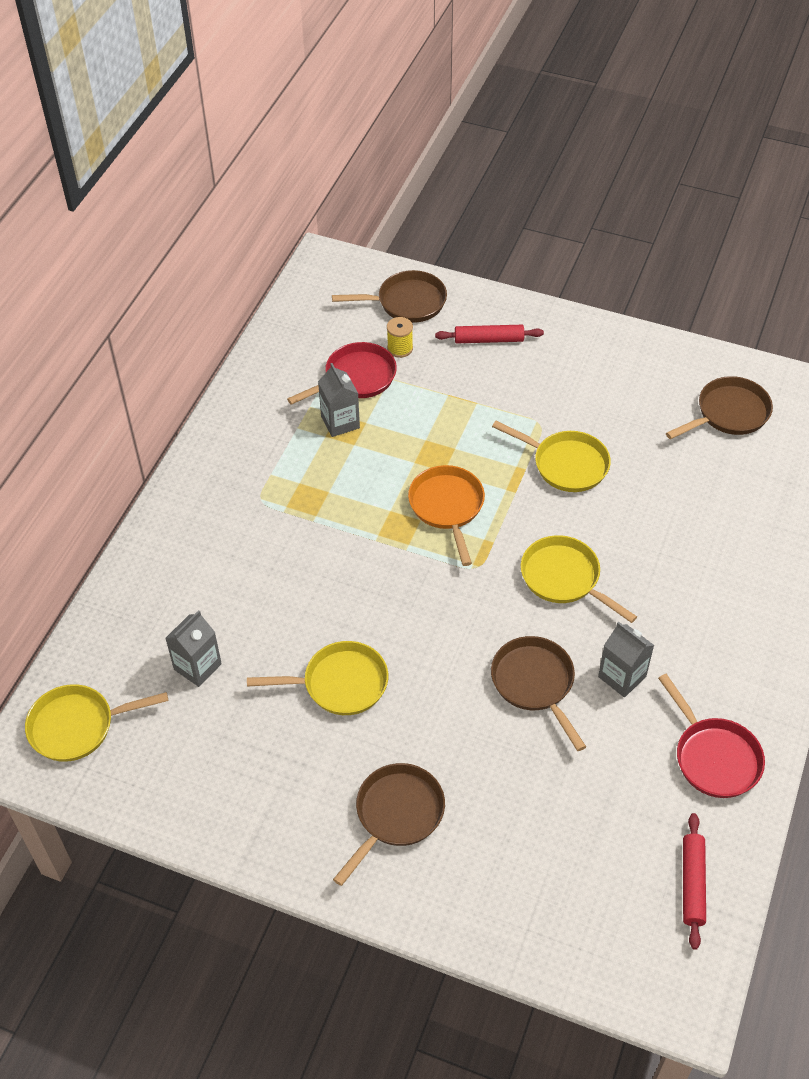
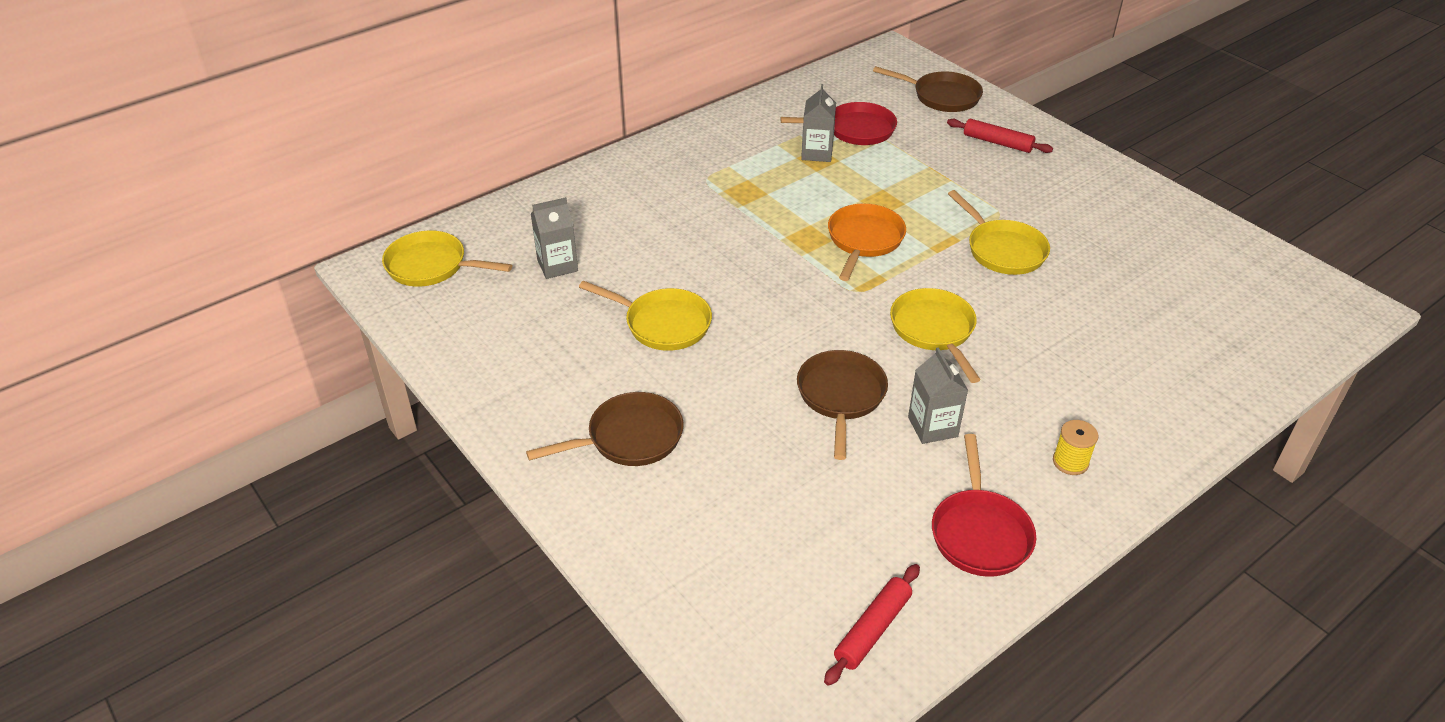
camera: 30 degrees right, 10 degrees down
(400, 348) = (910, 123): yellow spool -> yellow spool (1070, 462)
(728, 413) = (1204, 270): brown pan -> none

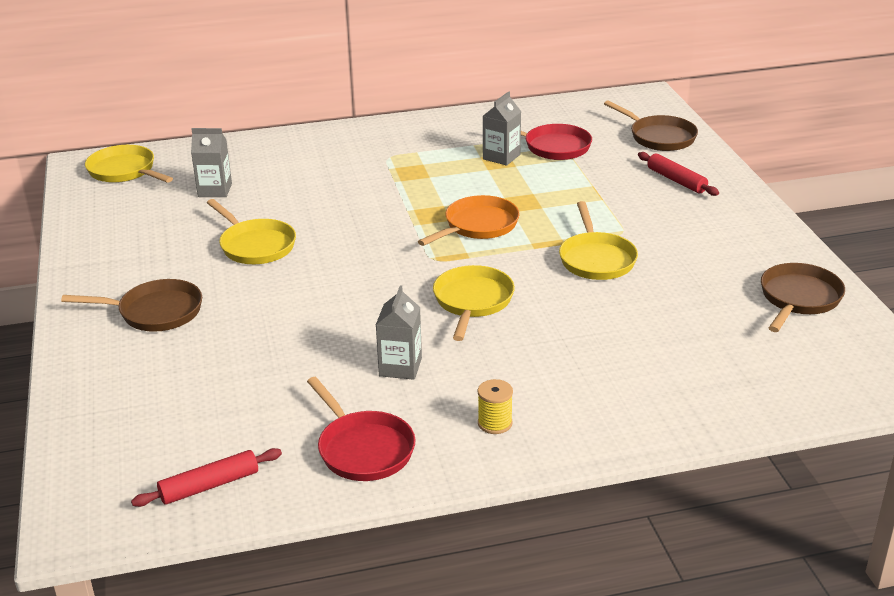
camera: 25 degrees right, 10 degrees down
(841, 397) = (345, 327): brown pan -> brown pan (798, 299)
(979, 533) = (363, 449): red pan -> red pan turned 60 degrees counterclockwise

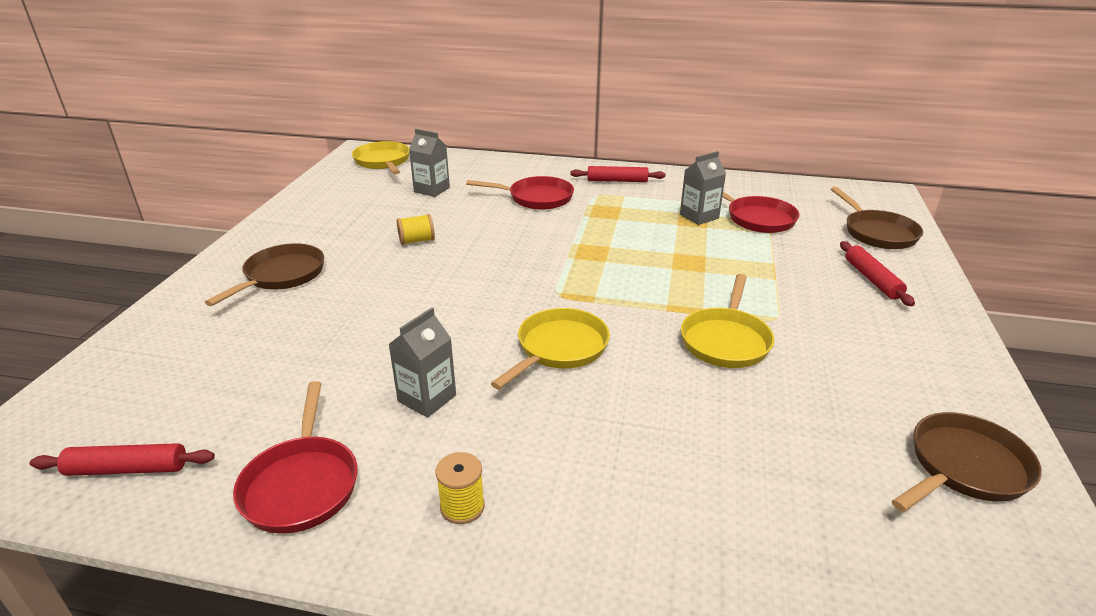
camera: 25 degrees right, 0 degrees up
(155, 312) = (281, 276): brown pan -> brown pan turned 90 degrees counterclockwise
(255, 245) = (416, 241): yellow pan -> yellow spool
(333, 174) = (536, 198): none -> red pan
(397, 137) = (617, 181): none -> red rolling pin
(478, 226) = (627, 273): orange pan -> none

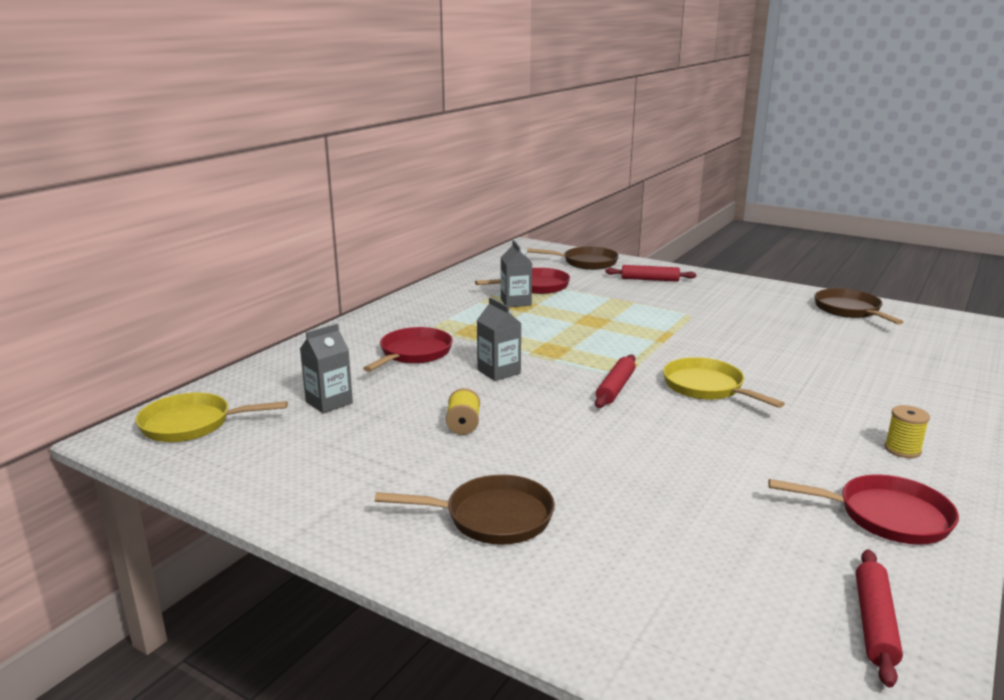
camera: 70 degrees left, 10 degrees down
(281, 276) = (492, 517): brown pan -> brown pan turned 135 degrees clockwise
(427, 398) = (768, 449): grey carton -> grey carton (499, 372)
(617, 181) = (410, 315): red rolling pin -> red rolling pin (615, 388)
(726, 340) = (712, 333): yellow pan -> none

